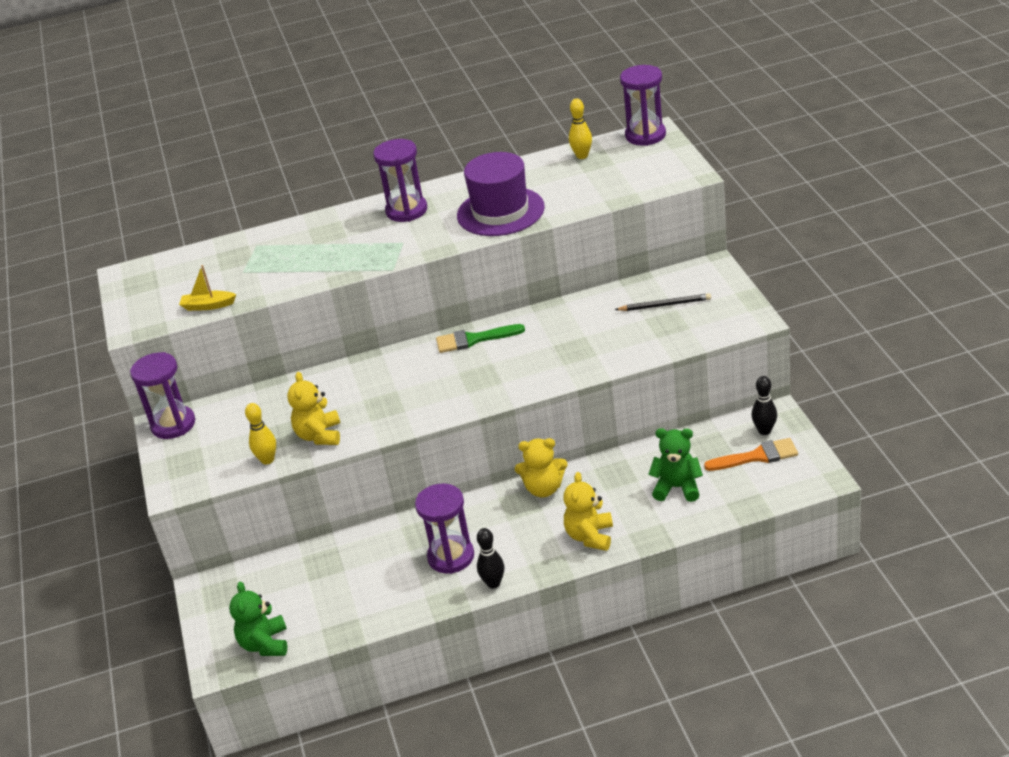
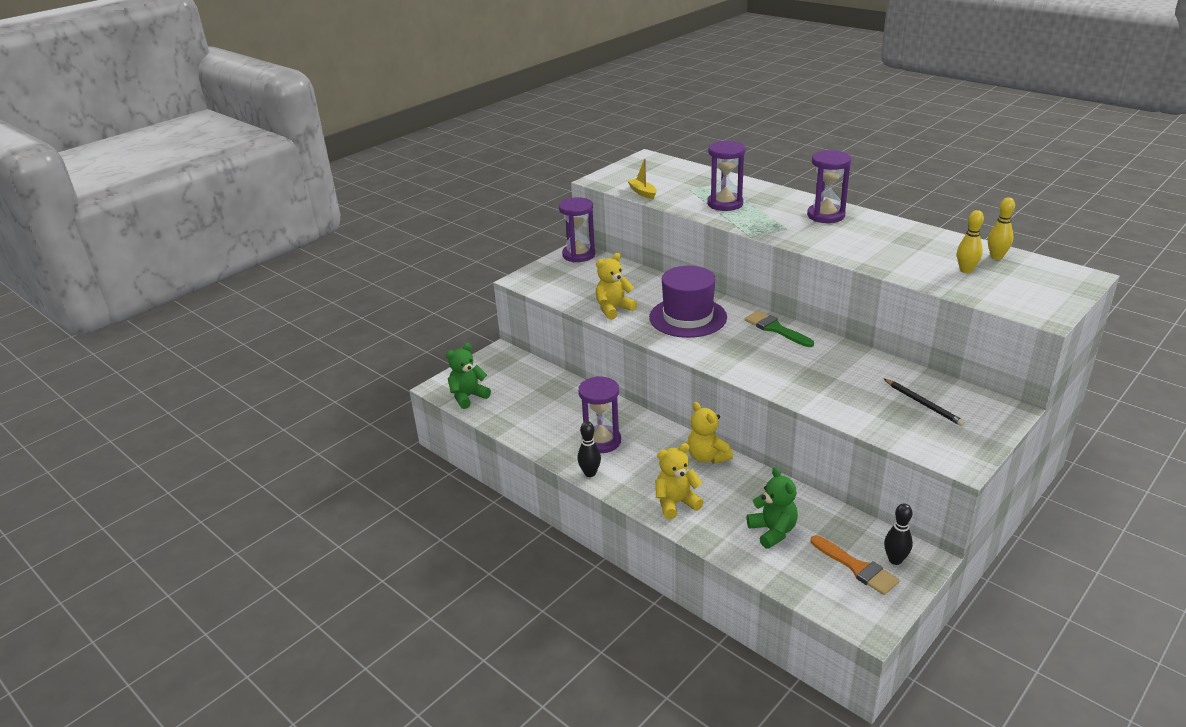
camera: 55 degrees right, 5 degrees down
(267, 460) = (574, 300): yellow bowling pin -> yellow bowling pin (966, 270)
(500, 211) = (873, 250): purple hat -> purple hat (688, 317)
(645, 135) = (1071, 274): purple hourglass -> purple hourglass (725, 204)

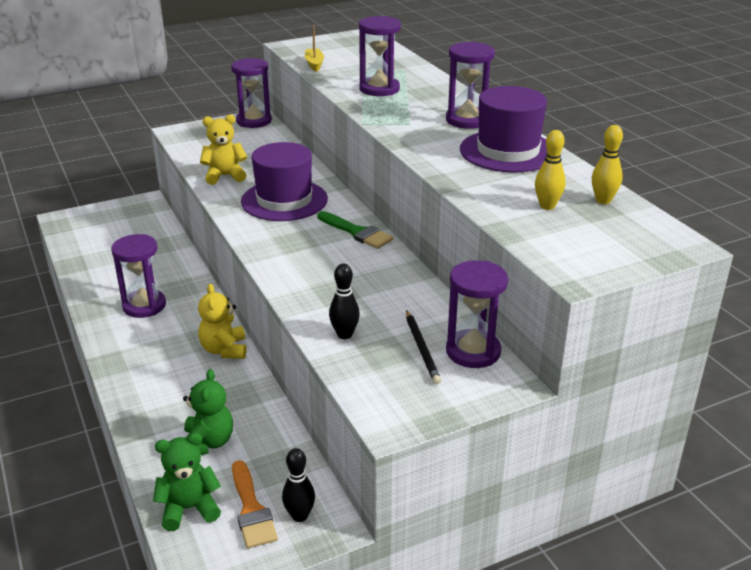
camera: 20 degrees right, 0 degrees up
(468, 397) = (76, 233): green teddy bear -> green teddy bear (189, 508)
(590, 473) = (102, 332): black bowling pin -> black bowling pin (344, 334)
(676, 503) = (147, 385): yellow teddy bear -> none
(775, 329) = (357, 232): green brush -> green brush turned 150 degrees clockwise
(886, 234) = (508, 151): none -> purple hat
(959, 395) = (473, 351): none -> purple hourglass

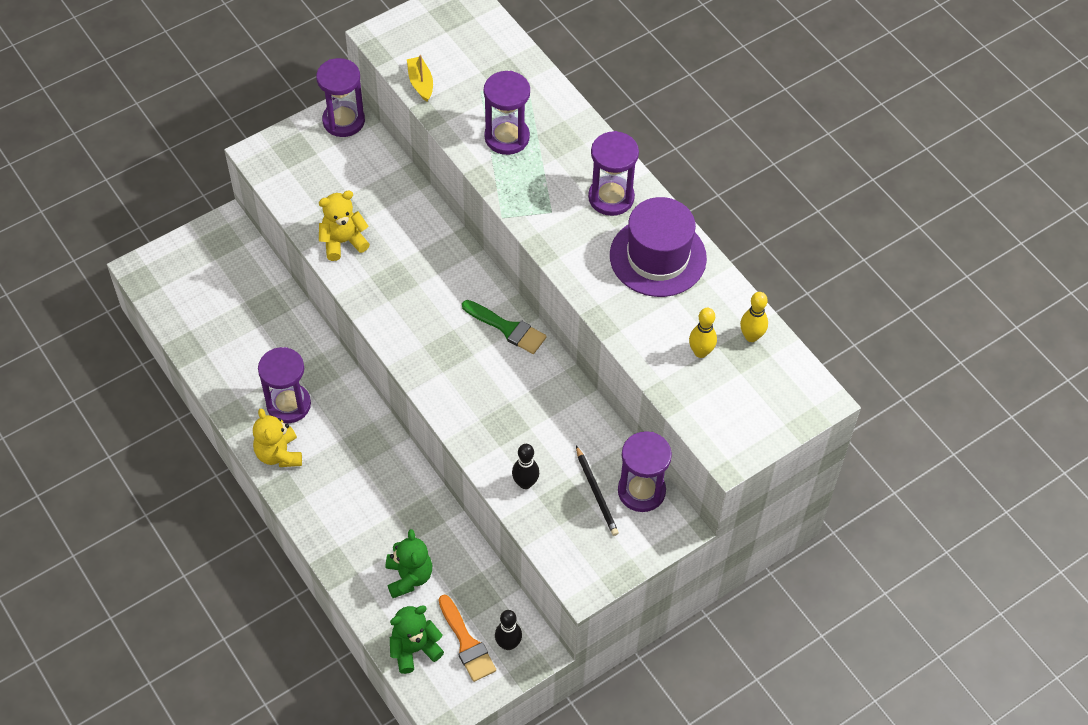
camera: 10 degrees left, 25 degrees up
(224, 350) = (390, 458): yellow teddy bear -> yellow teddy bear (279, 454)
(284, 200) = (420, 280): purple hat -> none

